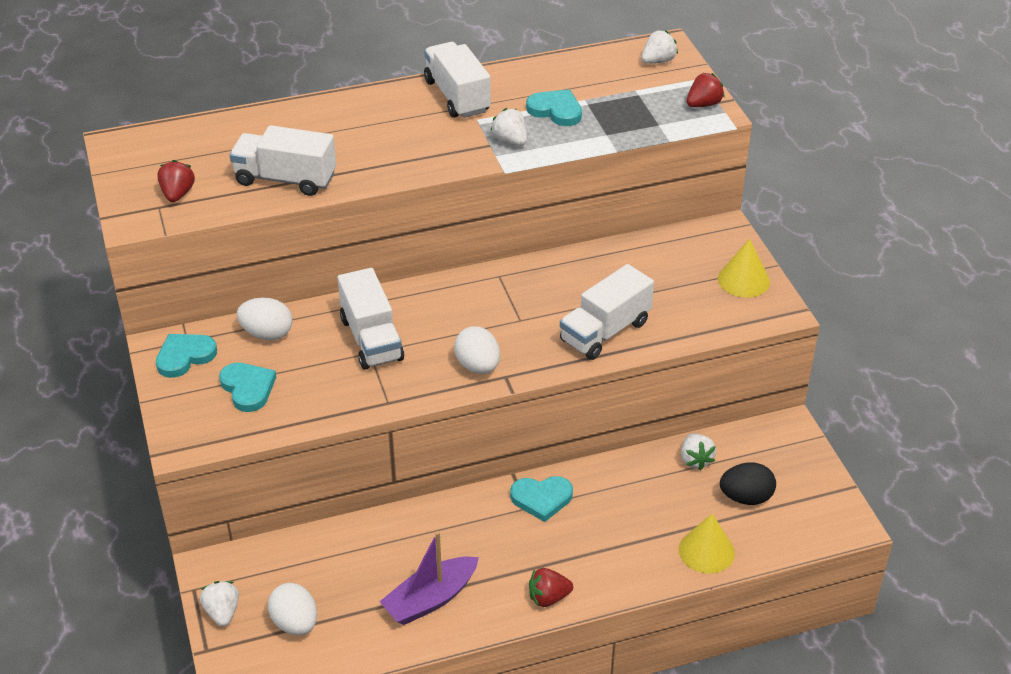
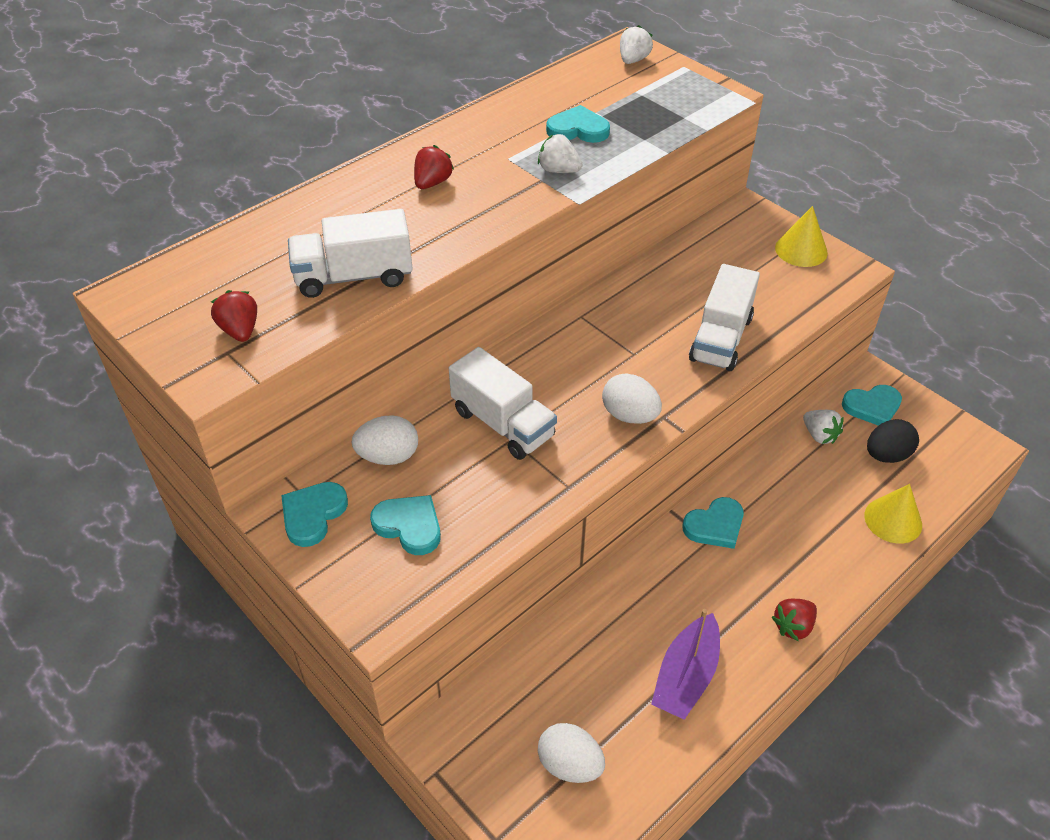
camera: 25 degrees left, 5 degrees up
(222, 612) = (484, 786): white strawberry -> none
(457, 96) = (470, 141): white truck -> none
(703, 104) = (708, 88): red strawberry -> red strawberry (432, 183)
(767, 453) = (872, 407): none -> turquoise heart

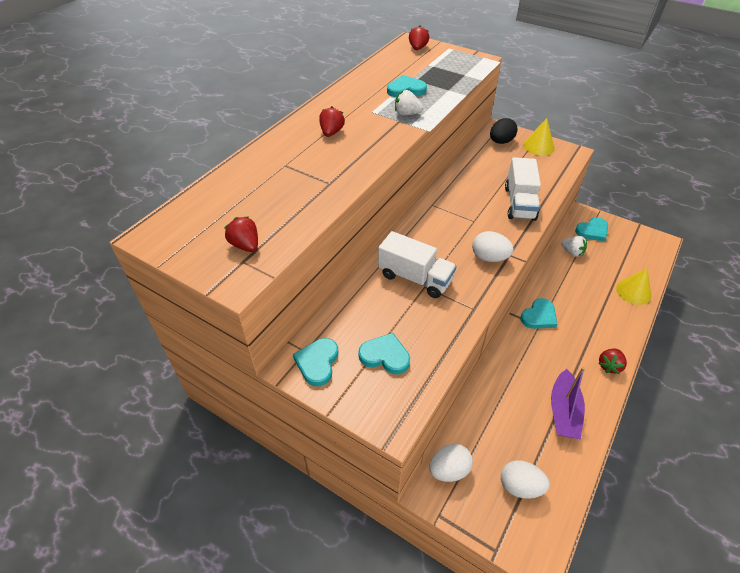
camera: 15 degrees left, 0 degrees up
(354, 277) = (308, 197): white truck -> none
(388, 456) = (351, 313): white egg -> white egg (449, 470)
(633, 60) = (417, 48): white strawberry -> red strawberry
(886, 455) = (612, 256): black egg -> black egg (501, 142)

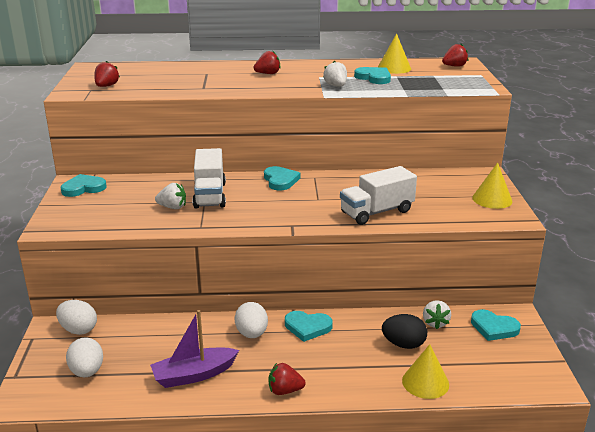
camera: 55 degrees right, 20 degrees down
(385, 356) = (112, 207): turquoise heart -> turquoise heart (280, 180)
(392, 72) = (394, 68): none -> yellow cone
(420, 312) = (172, 207): none -> white strawberry
(489, 257) = (275, 217): white egg -> white egg (252, 334)
(501, 142) = (465, 180): black egg -> black egg (403, 344)

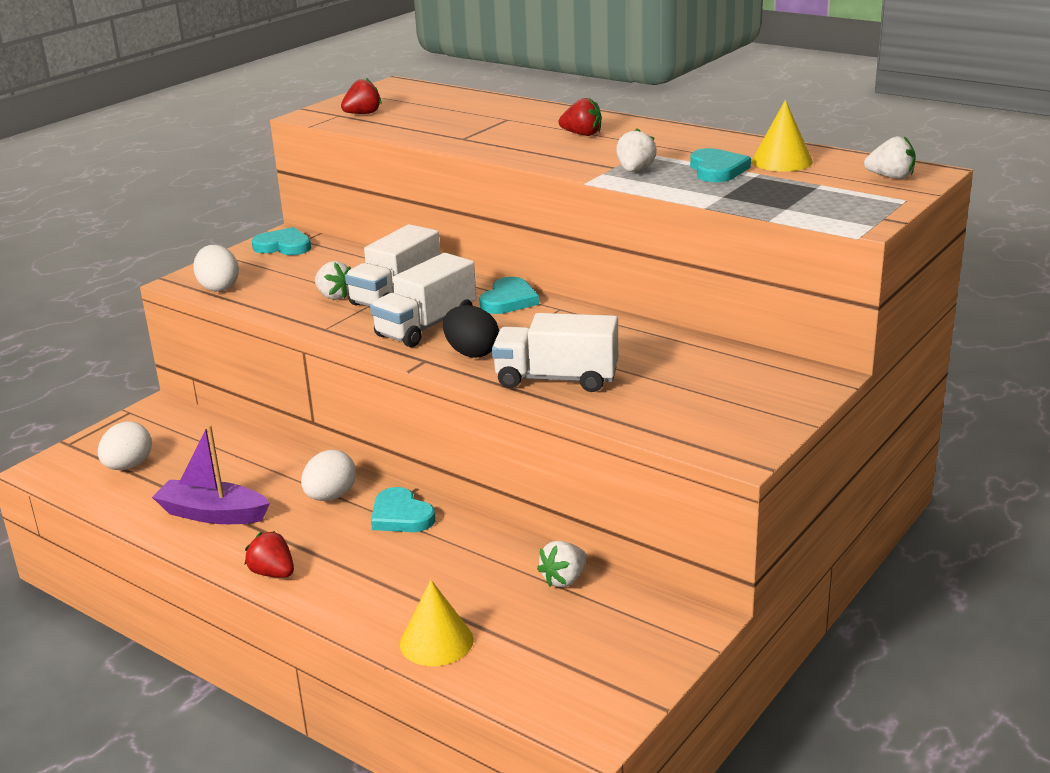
camera: 40 degrees right, 0 degrees up
(78, 330) = (178, 420): white egg -> white egg (219, 287)
(260, 207) = (426, 326): none -> white truck
(403, 344) = (481, 586): black egg -> black egg (471, 353)
(454, 66) = (890, 177): red strawberry -> white strawberry
(492, 199) = (756, 416): yellow cone -> none
(494, 328) = (635, 621): turquoise heart -> none

